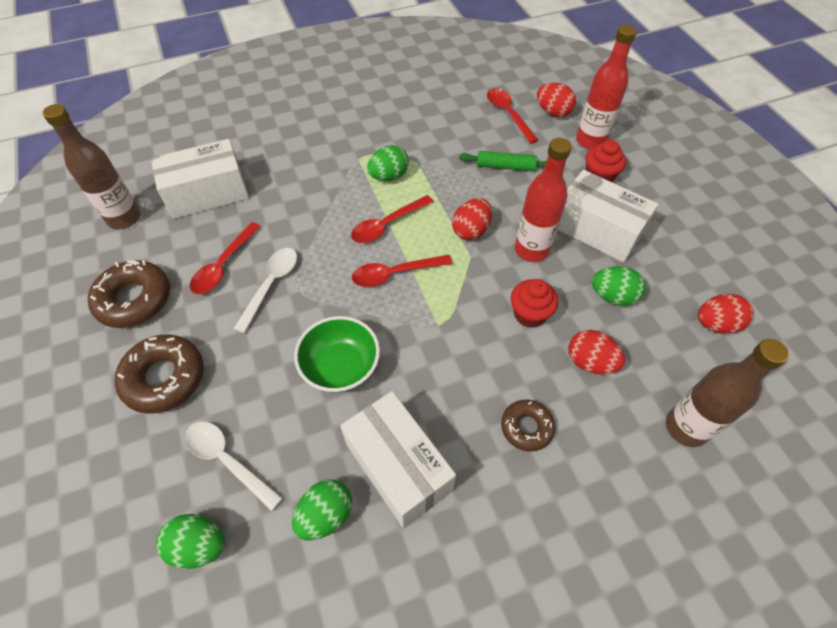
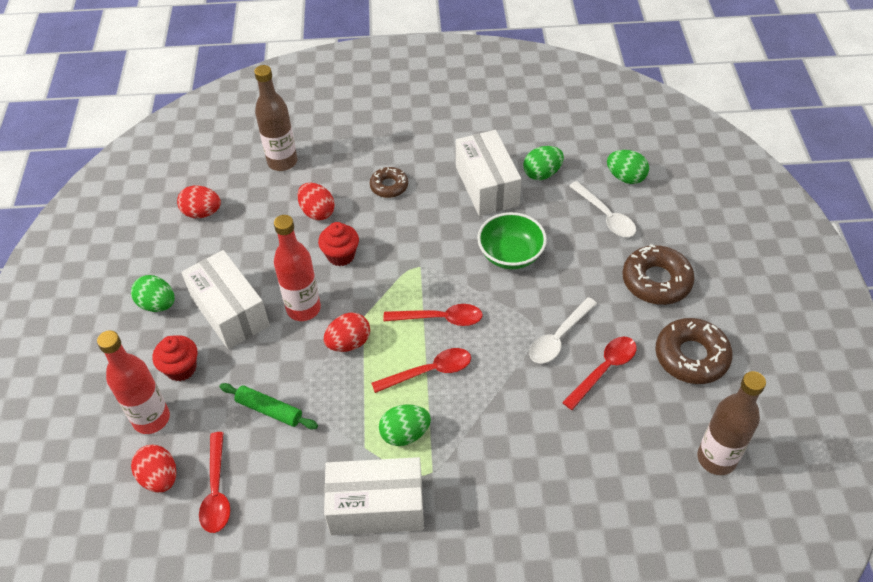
camera: 160 degrees left, 5 degrees down
(208, 193) = (620, 468): white box -> white box (376, 507)
(613, 296) = (263, 252): green egg -> green egg (157, 304)

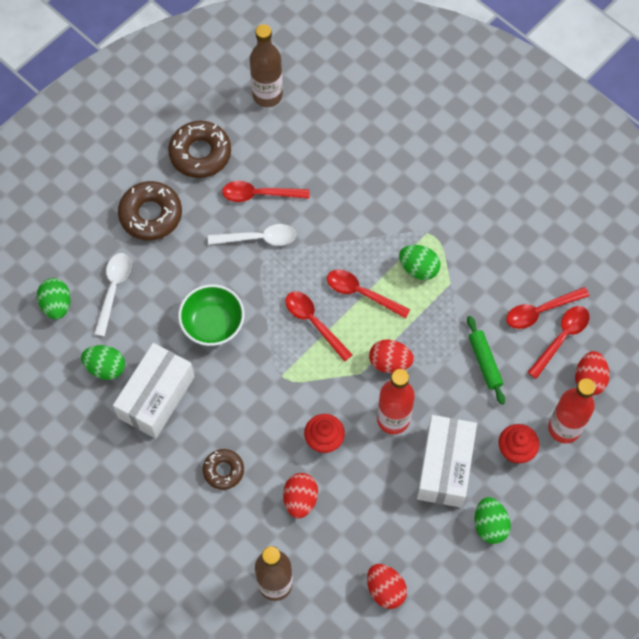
camera: 135 degrees left, 15 degrees up
(258, 497) = (540, 311): none -> red spoon
(376, 507) = (478, 242): white box -> none

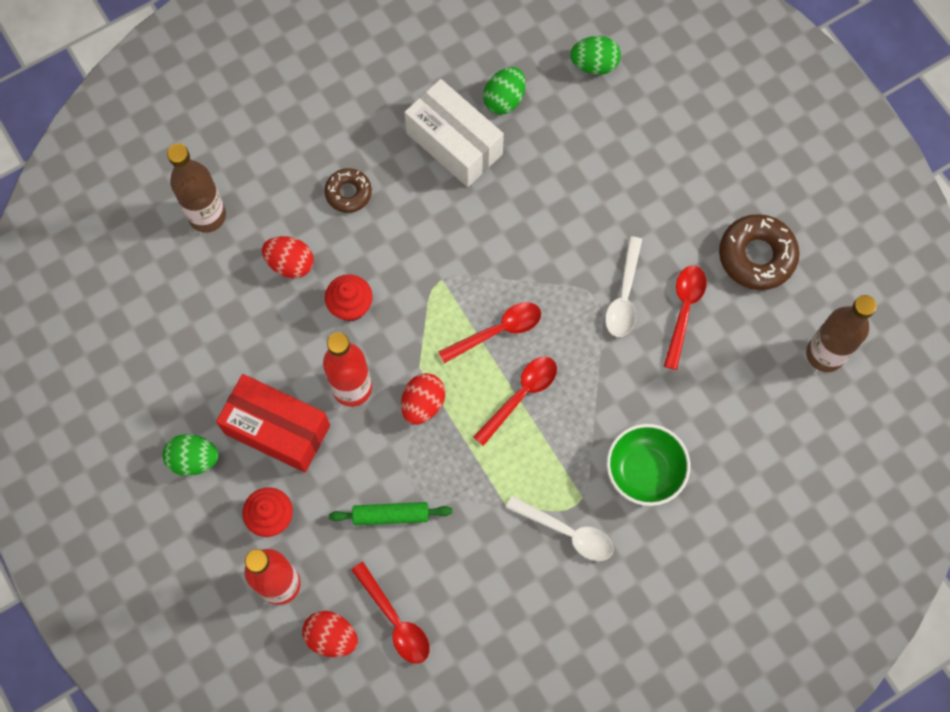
camera: 105 degrees right, 5 degrees up
(113, 289) = (598, 125): white spoon -> white spoon (567, 532)
(151, 215) = (685, 183): brown donut -> none
(213, 324) = (526, 220): green bowl -> green bowl (644, 471)
(385, 589) = (162, 326): red egg -> none
(418, 268) = (536, 472): green egg -> none
(444, 467) = (277, 429): white box -> red box
(540, 311) = (438, 606): red spoon -> none

